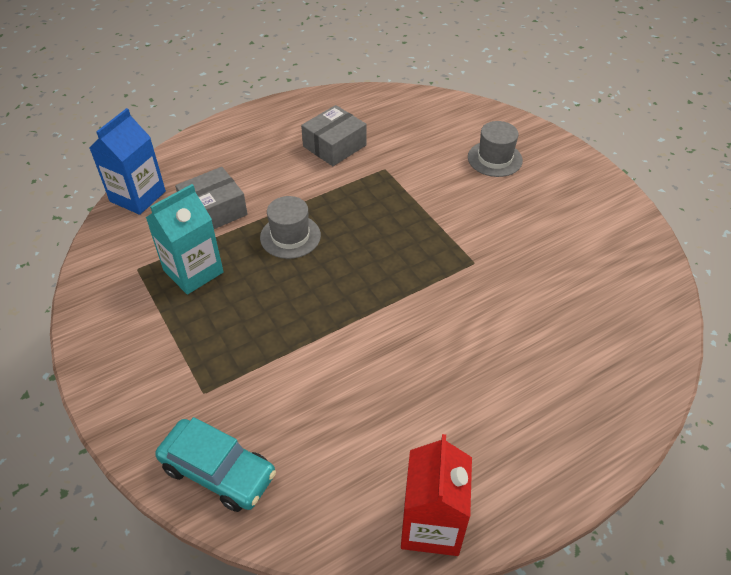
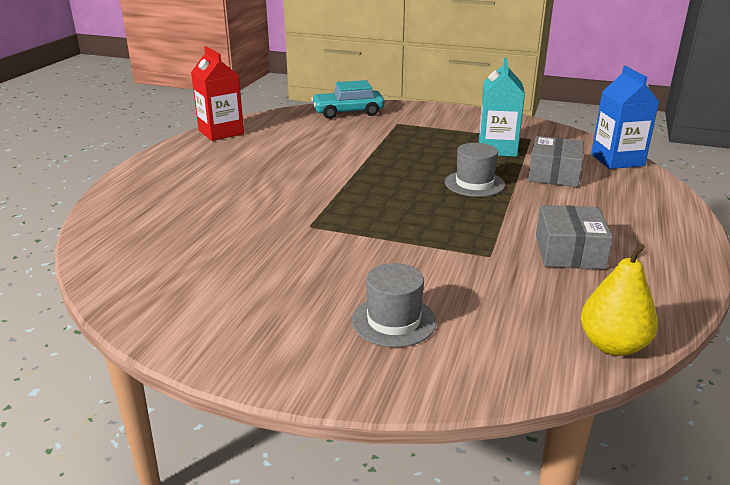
camera: 140 degrees right, 20 degrees down
(405, 97) = (612, 345): none -> yellow pear

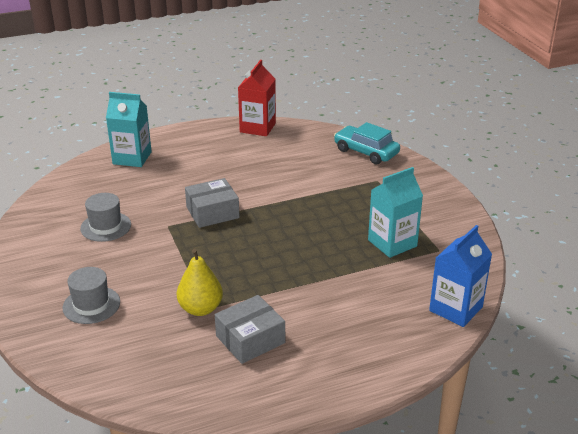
camera: 50 degrees right, 5 degrees up
(141, 200) = (132, 158): none -> turquoise carton
(474, 184) = (311, 259): grey hat -> grey hat (106, 227)
(554, 174) = (379, 287): grey box -> grey box (212, 212)
(612, 345) = (143, 397): yellow pear -> yellow pear (200, 309)

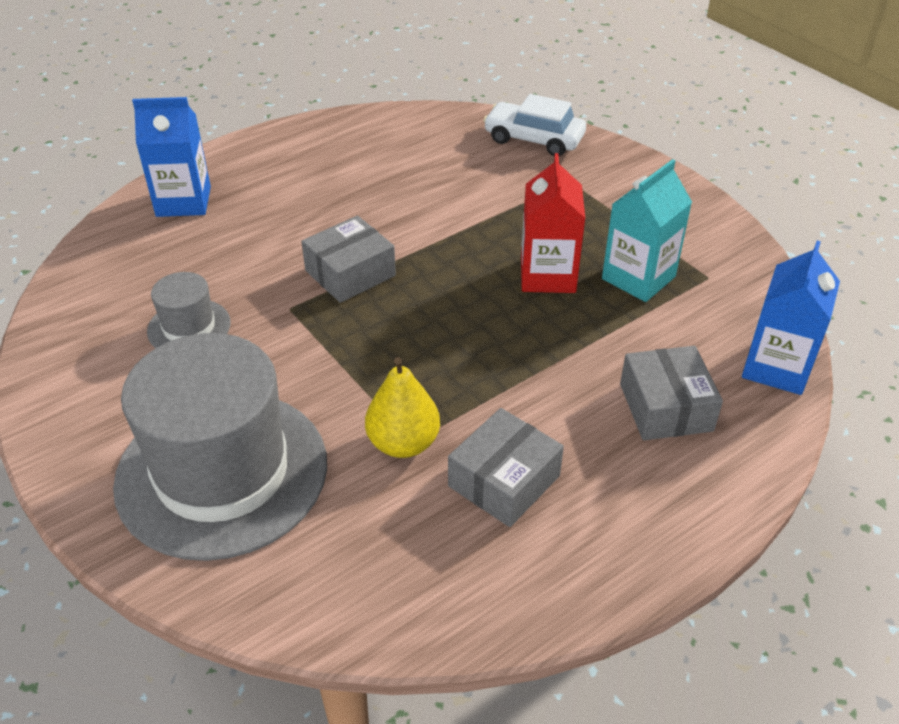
camera: 15 degrees left, 10 degrees up
(91, 305) = (222, 472): grey hat -> grey hat, size x2.21
(132, 158) = (183, 201): turquoise carton -> blue carton
(257, 128) = (358, 123): red carton -> red carton (547, 275)
(366, 152) = (534, 139): turquoise car -> white car
(371, 318) = (666, 407): none -> grey box

